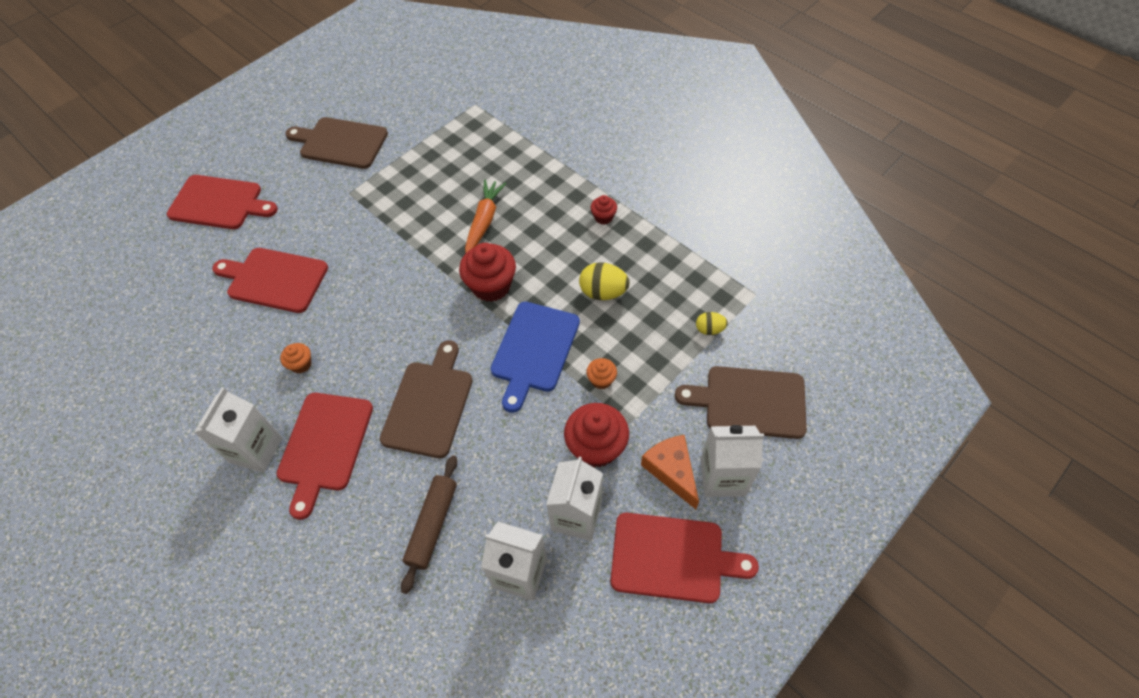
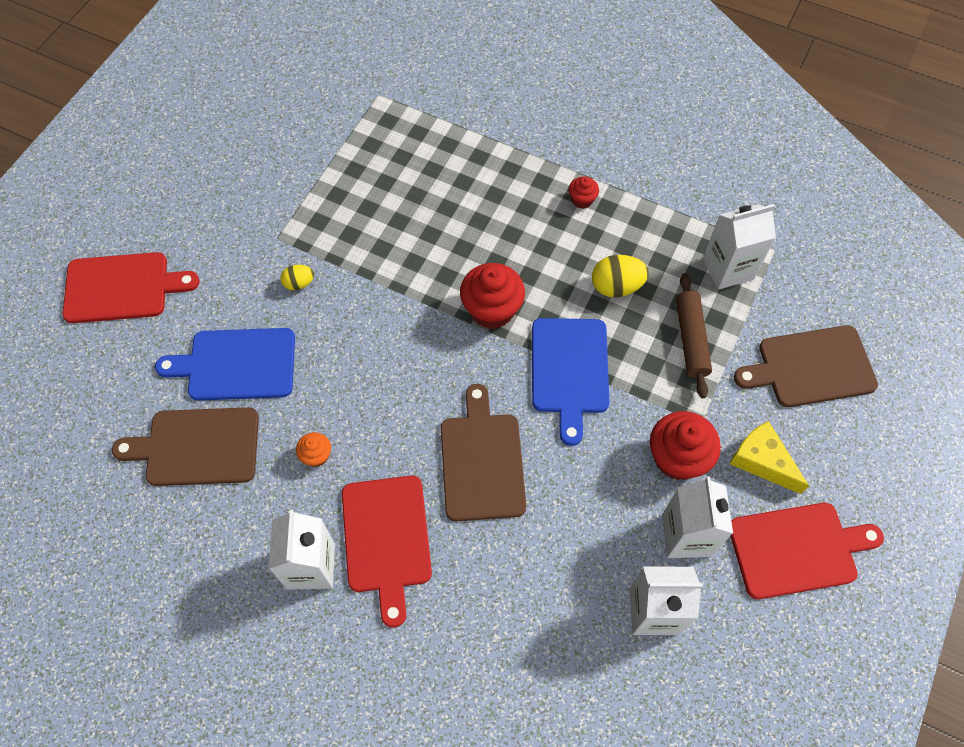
camera: 20 degrees left, 5 degrees up
(274, 279) = (236, 364): red cutting board -> blue cutting board
(340, 142) = (237, 177): brown cutting board -> brown cutting board (197, 447)
(432, 525) = (542, 589): brown rolling pin -> brown rolling pin (691, 339)
(484, 221) = (451, 236): orange carrot -> none
(601, 380) = (653, 384): orange cupcake -> none
(671, 471) = (762, 461): orange cheese -> yellow cheese
(709, 329) = (742, 300): yellow egg -> yellow egg (299, 283)
(722, 477) = (814, 453): white carton -> white carton (728, 268)

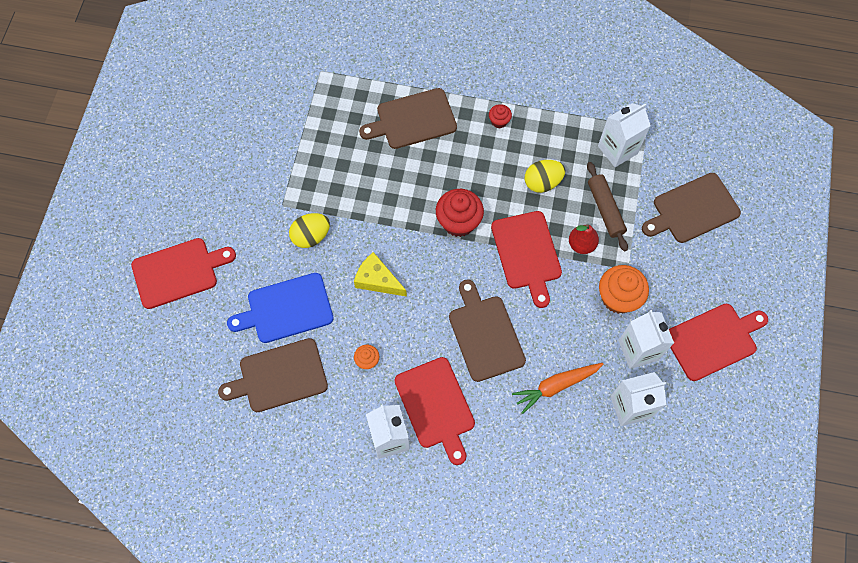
camera: 15 degrees left, 5 degrees up
(299, 283) = (311, 236): yellow egg -> yellow egg, size x1.66
(472, 174) = (412, 120): none -> brown cutting board
(557, 555) = (556, 386): none -> orange carrot
(569, 371) = (527, 254): blue cutting board -> red cutting board
(646, 376) = (581, 244): none -> red pear
(677, 458) = (618, 297): red cupcake -> orange cupcake
(762, 461) = (676, 285): yellow cheese -> yellow cheese (377, 280)

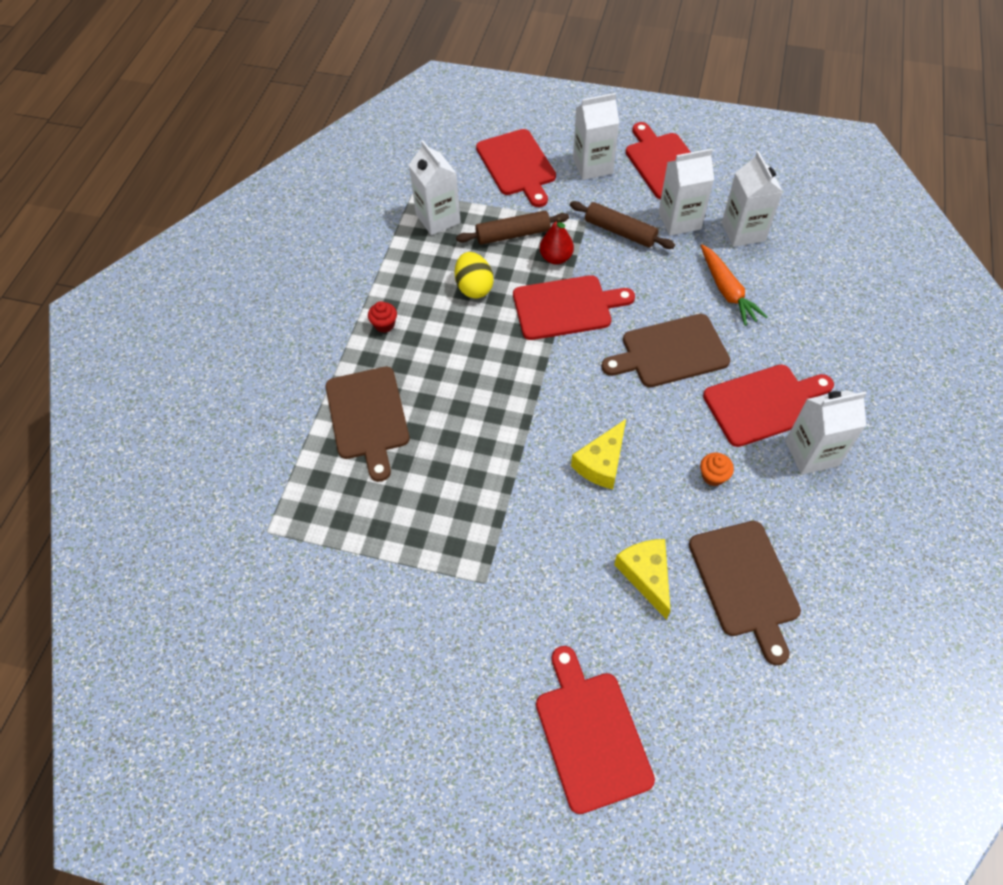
camera: 85 degrees left, 10 degrees down
(286, 309) = (646, 575): blue cutting board -> yellow cheese
(311, 236) = (536, 543): yellow egg -> none
(458, 222) = (522, 372): red cupcake -> none
(618, 297) = (620, 232): orange cupcake -> brown rolling pin
(692, 209) = (517, 165): brown cutting board -> red cutting board
(701, 275) = (592, 166): none -> white carton

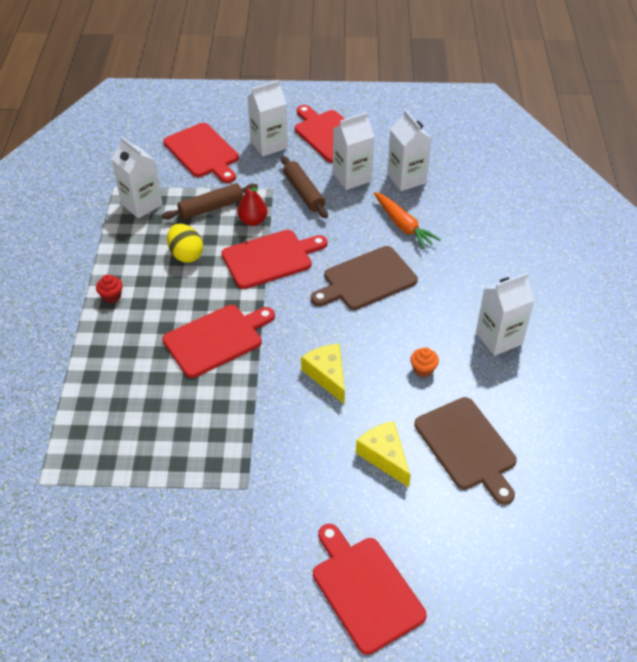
camera: 15 degrees left, 10 degrees down
(368, 417) = (112, 374): brown cutting board -> none
(601, 463) = (327, 375): yellow cheese -> yellow cheese turned 135 degrees clockwise
(620, 232) = (303, 193): brown rolling pin -> brown rolling pin turned 45 degrees clockwise
(764, 404) = (453, 307): red cutting board -> red cutting board (217, 339)

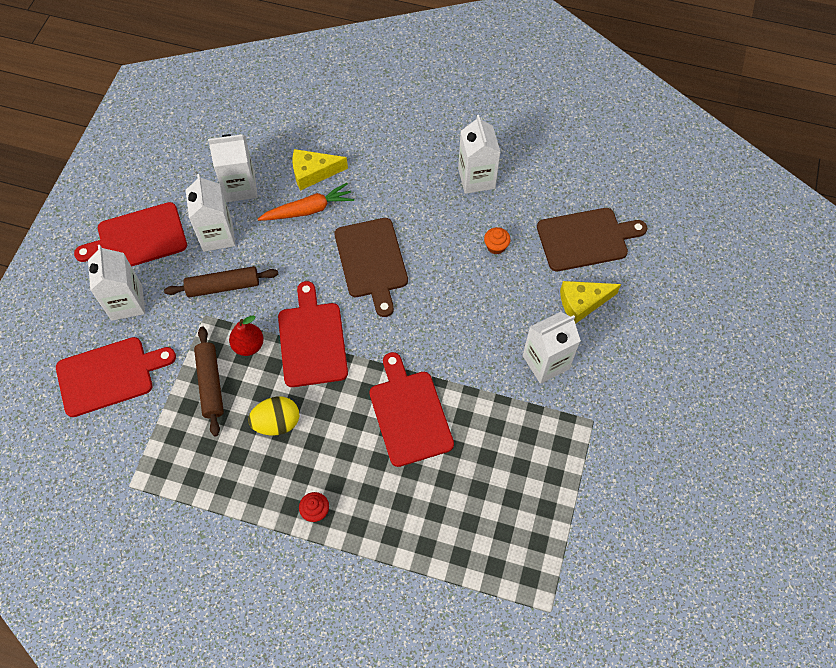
camera: 75 degrees left, 15 degrees up
(141, 204) = (174, 458): white carton -> white carton (546, 362)
(327, 375) = (482, 325): yellow cheese -> yellow cheese (313, 173)
(365, 589) = (706, 351): red cutting board -> none

